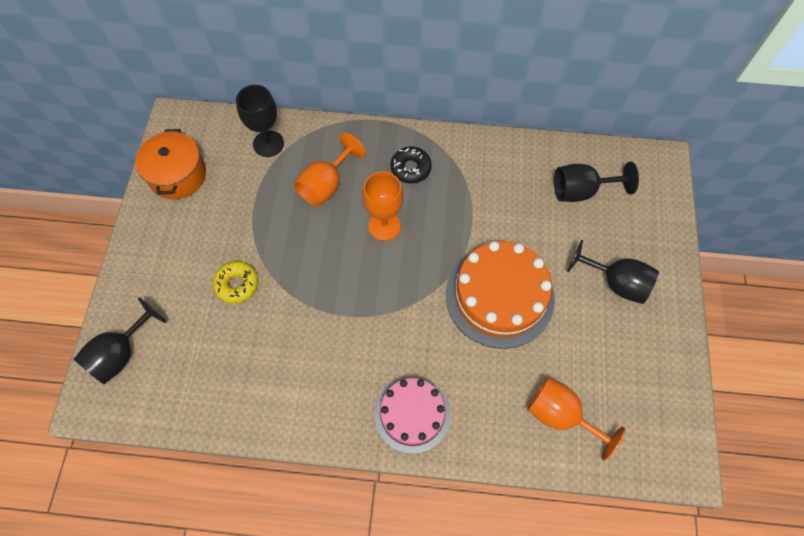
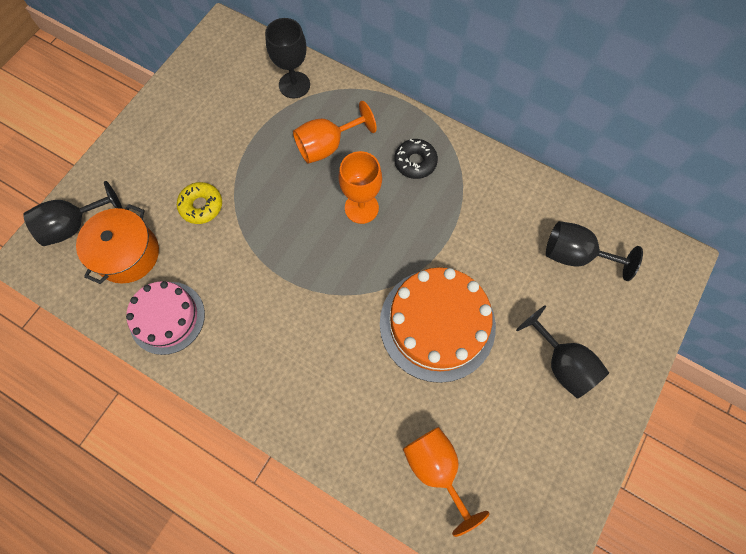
camera: 25 degrees right, 5 degrees up
(178, 175) = (200, 83): orange pot -> orange pot (128, 254)
(412, 414) = (296, 399): pink cake -> pink cake (167, 317)

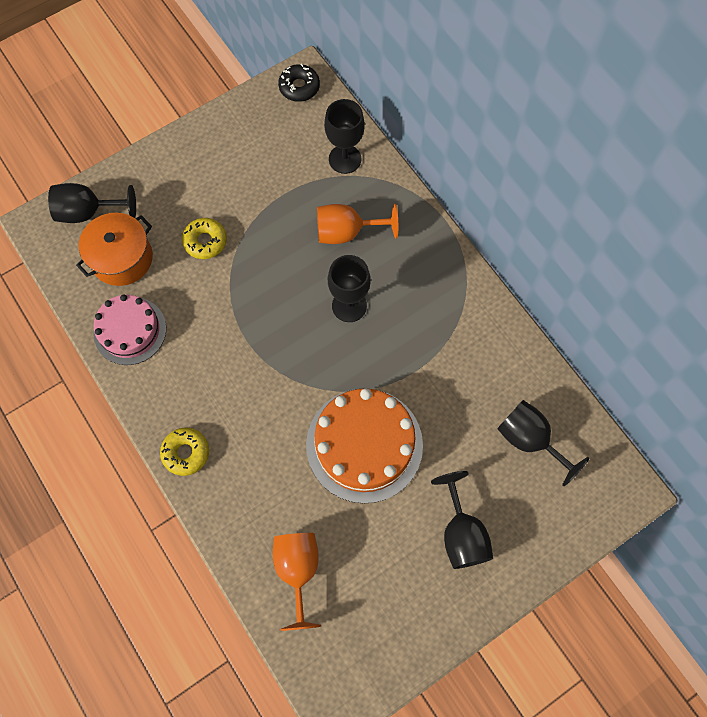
camera: 25 degrees right, 0 degrees up
(276, 408) = (186, 453): none -> yellow donut
(361, 208) = (349, 306): orange goblet -> black goblet
(415, 162) = (422, 283): black donut -> black donut (299, 87)

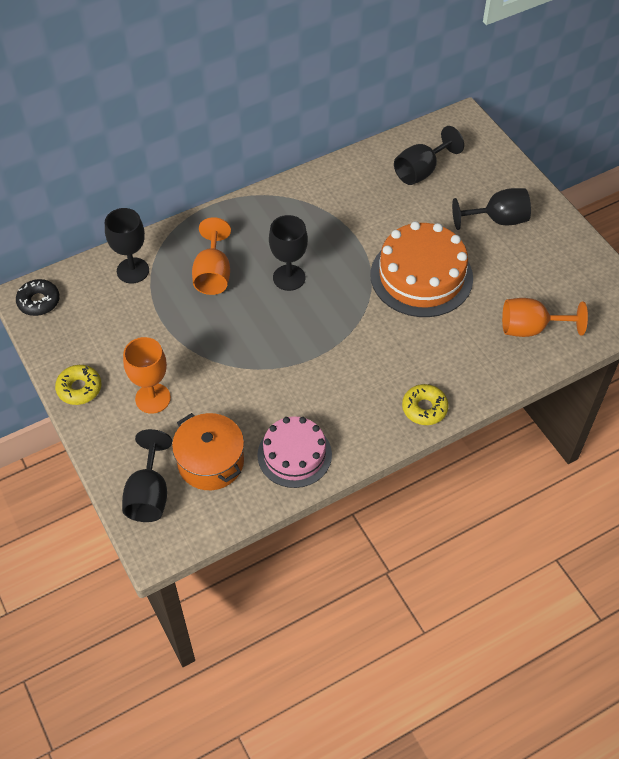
camera: 85 degrees left, 15 degrees down
(191, 200) = (153, 398): none -> orange goblet
(205, 241) = (203, 387): yellow donut -> yellow donut (79, 388)

